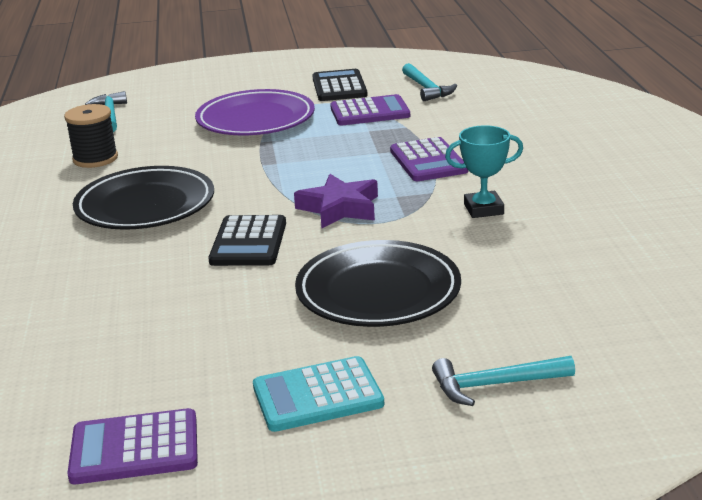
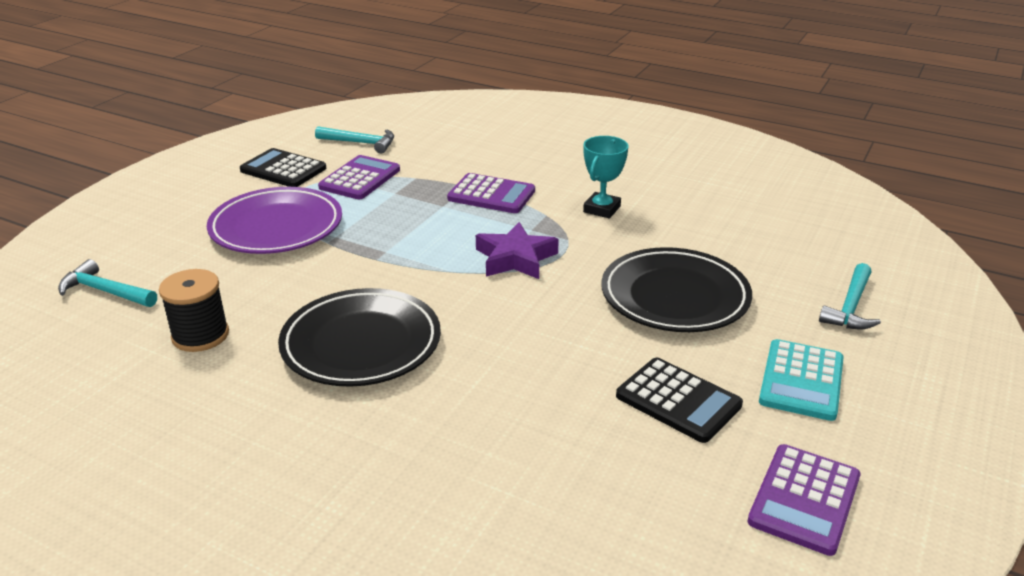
camera: 55 degrees left, 5 degrees up
(248, 242) = (516, 319): black calculator -> black calculator (678, 401)

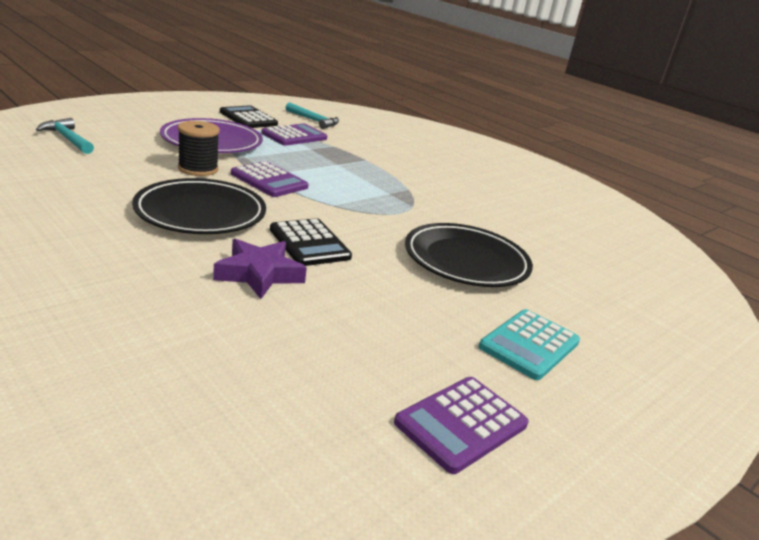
camera: 15 degrees right, 5 degrees down
(200, 335) = (99, 176): black spool -> black spool (198, 169)
(491, 195) = (378, 168): purple calculator -> purple calculator (269, 180)
(515, 258) = (361, 204): purple star -> purple star (259, 274)
(601, 209) = (454, 198): turquoise trophy -> none
(678, 401) = (409, 322): black calculator -> black calculator (309, 243)
(850, 307) = (615, 313): turquoise hammer -> none

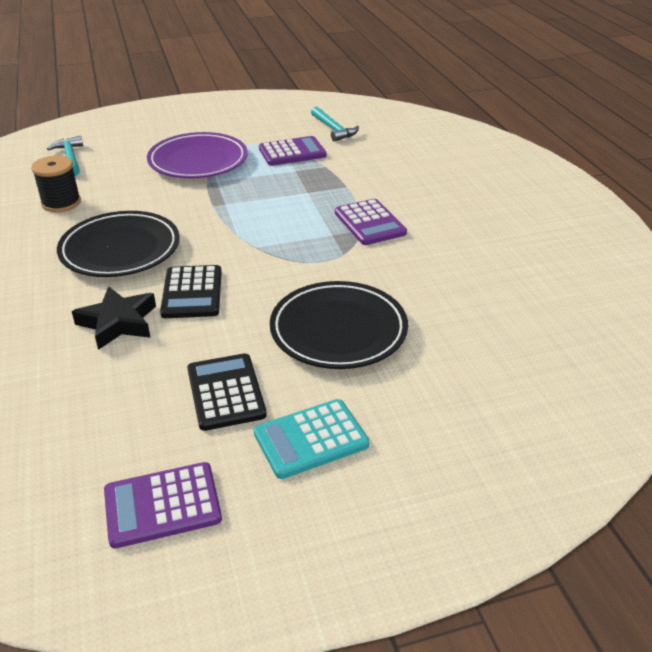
camera: 30 degrees right, 10 degrees up
(198, 169) = (158, 196): black spool -> black spool (61, 203)
(248, 118) = (261, 128): black calculator -> black calculator (226, 392)
(259, 274) = (118, 322): purple star -> black star
(269, 180) = (216, 213): purple calculator -> purple calculator (369, 223)

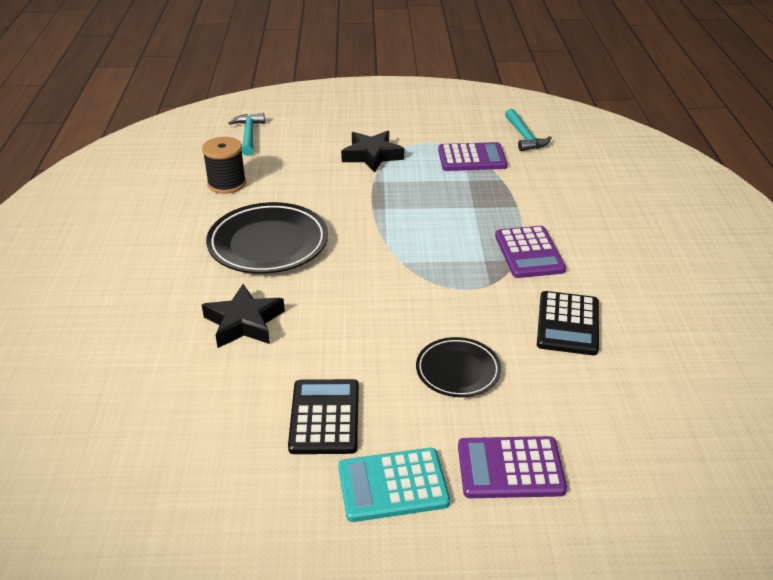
camera: 15 degrees right, 0 degrees up
(162, 505) = (230, 523): purple calculator -> purple calculator (510, 468)
(192, 293) = (323, 302): black calculator -> black calculator (568, 324)
(198, 161) = (372, 155): purple plate -> black star
(338, 330) = (458, 371): black plate -> black plate, size x0.59

